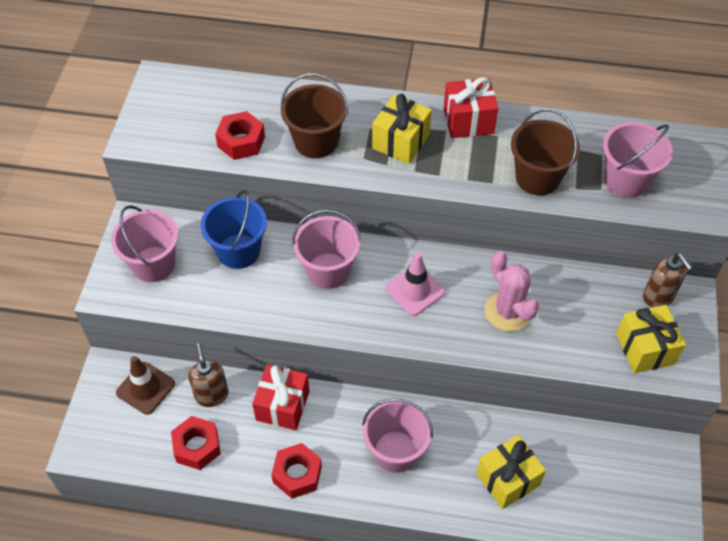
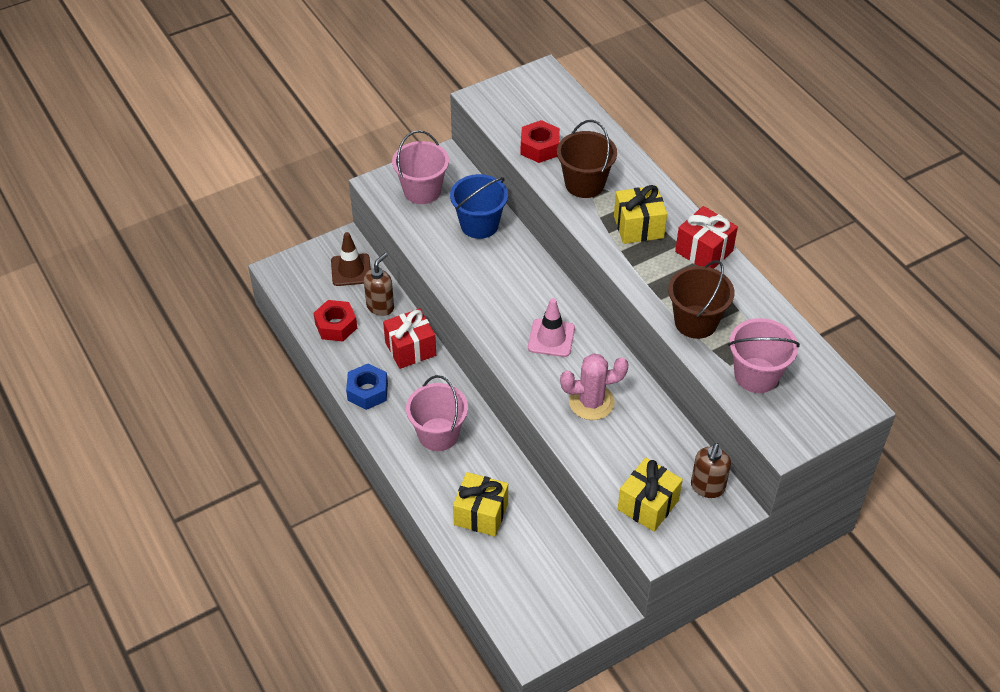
camera: 50 degrees right, 5 degrees down
(297, 474) = (367, 391): red nut -> blue nut
(328, 271) = (515, 281): pink bucket -> none
(508, 311) = (591, 402): pink cactus -> pink cactus turned 60 degrees clockwise

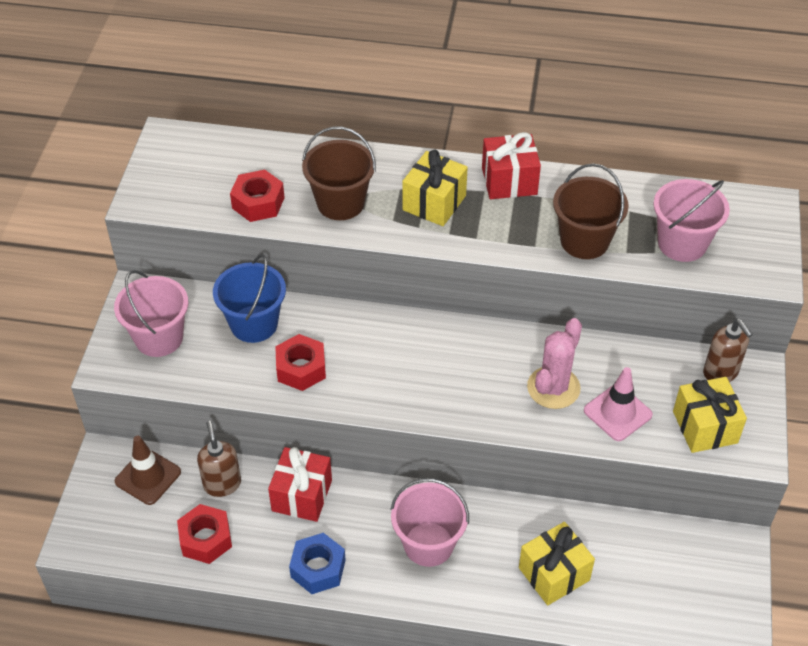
camera: 50 degrees left, 0 degrees up
(470, 269) = (301, 368): none -> red nut
(551, 338) = (450, 365): pink traffic cone -> pink traffic cone (617, 413)

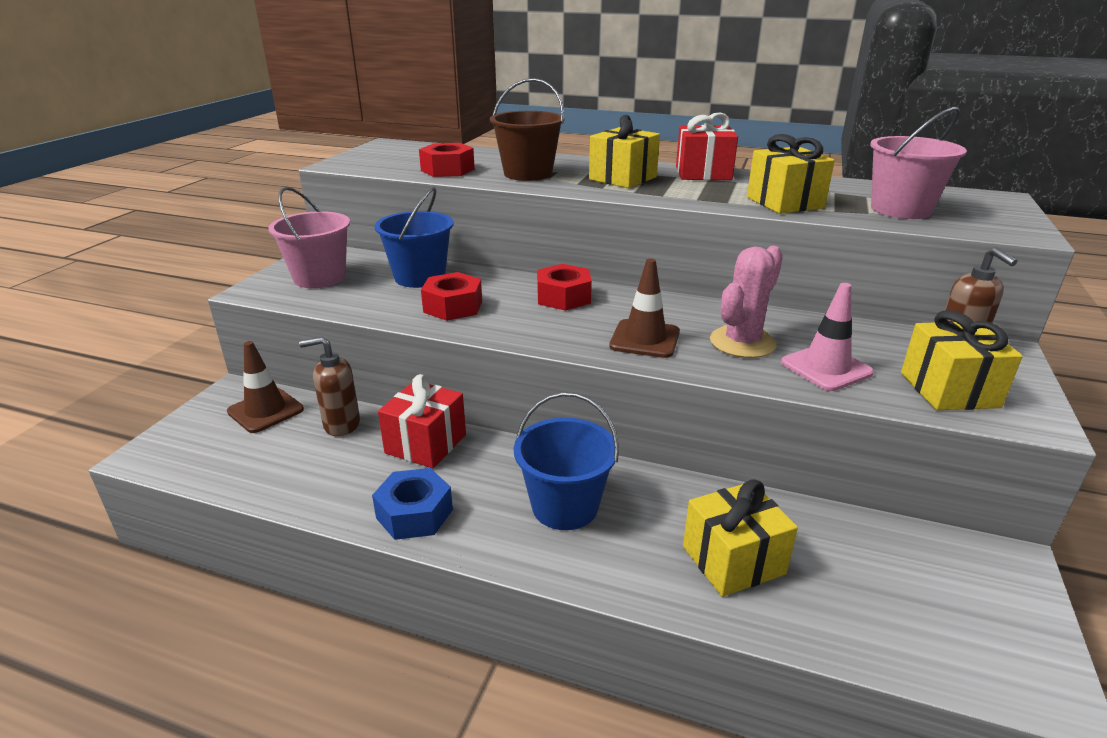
camera: 10 degrees right, 20 degrees down
(205, 539) = (294, 469): red nut -> red nut (563, 297)
(222, 484) = (341, 425): brown soap dispenser -> brown soap dispenser turned 90 degrees counterclockwise
(428, 544) = (565, 506): pink bucket -> blue bucket
(474, 394) = (644, 339): none -> brown traffic cone
(584, 241) = (784, 202): brown bucket -> yellow gift

